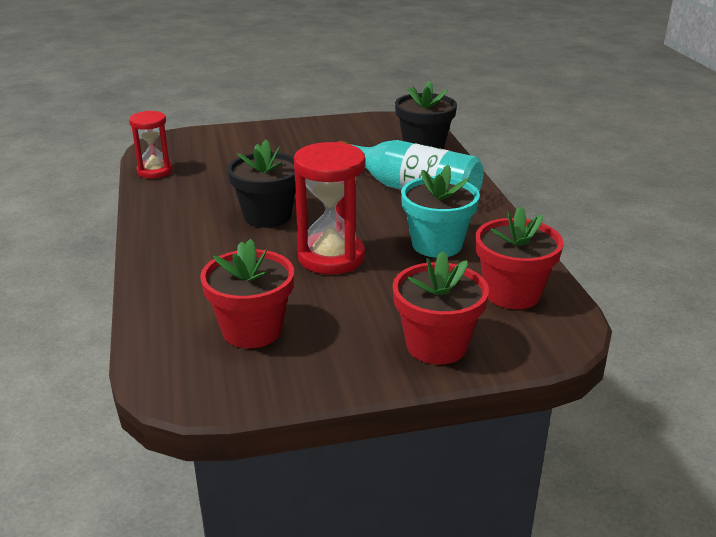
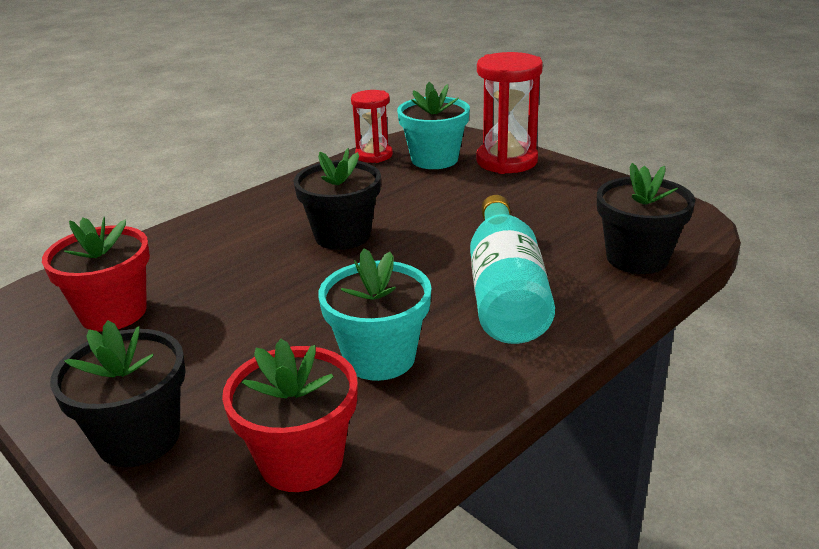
camera: 60 degrees right, 0 degrees up
(203, 155) = (434, 159): none -> turquoise flower pot
(331, 257) = (287, 301): red hourglass -> red hourglass (506, 161)
(436, 345) = (139, 438): red flower pot -> black flower pot

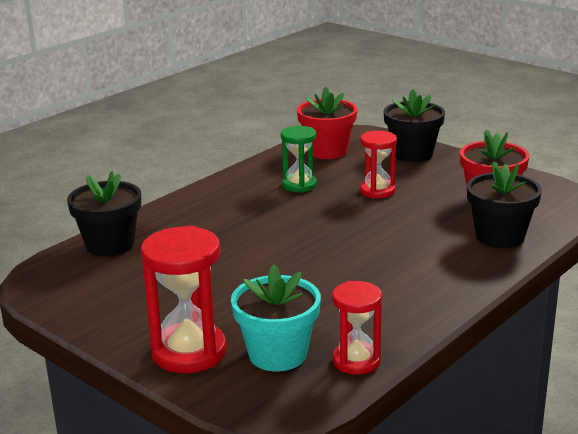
camera: 175 degrees right, 5 degrees down
(261, 338) = (377, 191): none -> red hourglass
(342, 236) = (353, 257): black flower pot -> black flower pot (499, 237)
(379, 358) = (299, 185): turquoise flower pot -> green hourglass
(505, 292) = (217, 220): turquoise bottle -> none

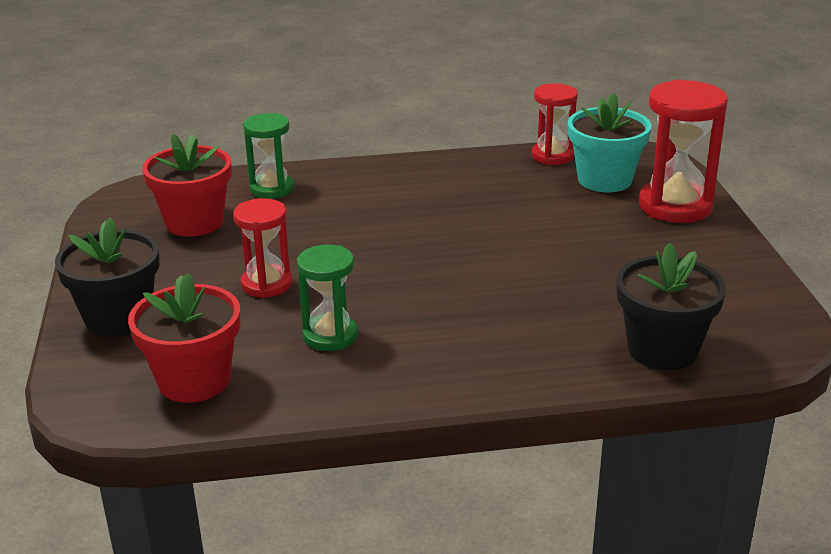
camera: 140 degrees left, 5 degrees up
(499, 237) = (272, 189): black flower pot -> green hourglass

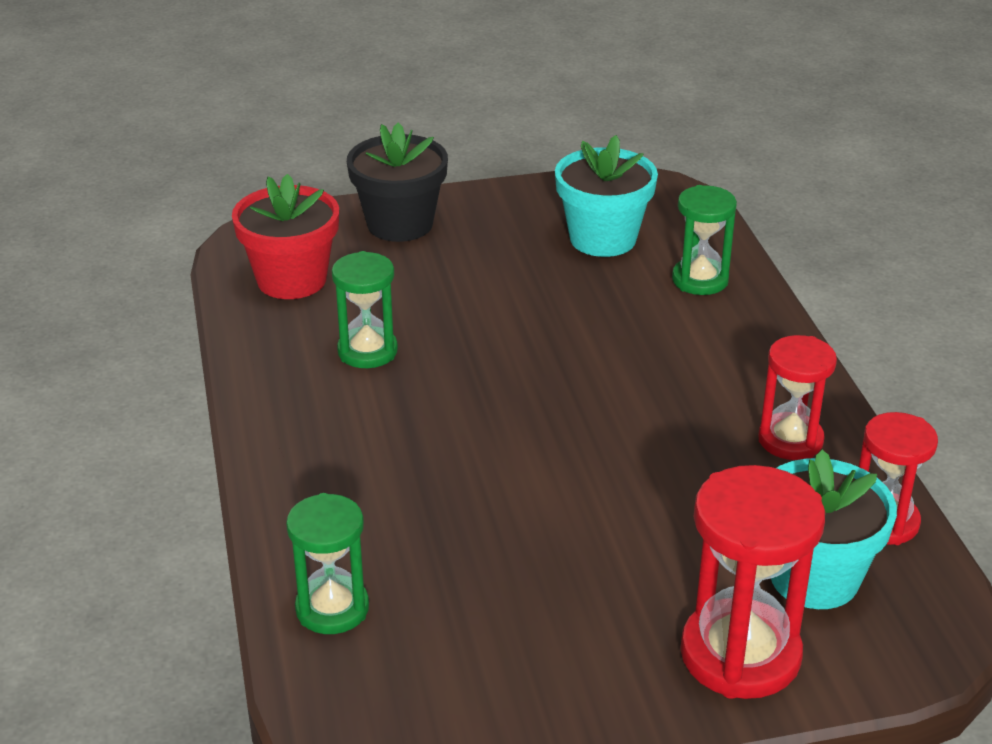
camera: 85 degrees right, 5 degrees up
(194, 222) = (603, 239): red flower pot -> turquoise flower pot
(266, 284) = (471, 301): red hourglass -> red hourglass (790, 440)
(662, 349) = (332, 608): black flower pot -> green hourglass

